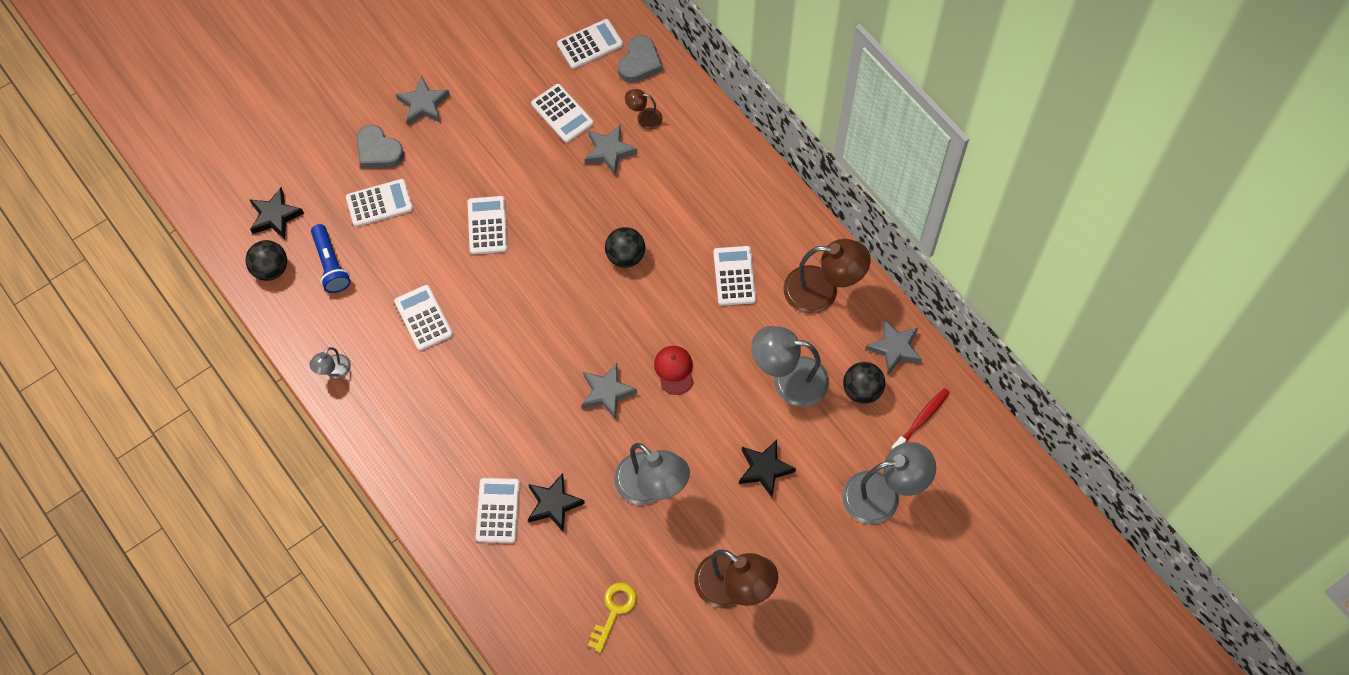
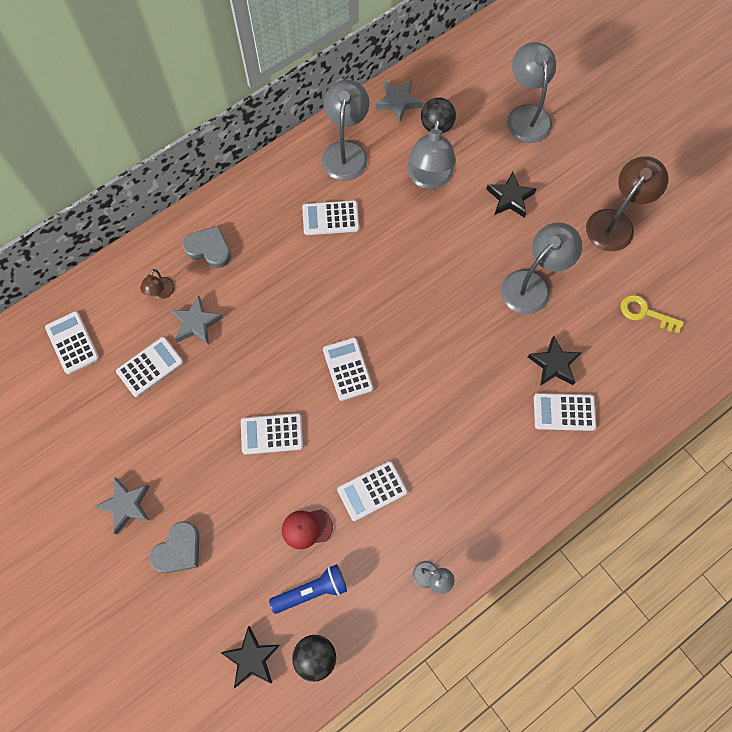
camera: 90 degrees left, 5 degrees up
(379, 203) = (241, 544): white calculator -> white calculator (347, 369)
(607, 392) = (445, 321): grey star -> none
(625, 256) = (308, 308): black ball -> none
(639, 62) = (99, 297): grey heart -> grey heart (209, 249)
(674, 370) = (422, 266): red cap -> red cap (307, 528)
(822, 291) = (346, 151): brown lamp -> grey lamp
(921, 419) = (460, 86): red toothbrush -> none

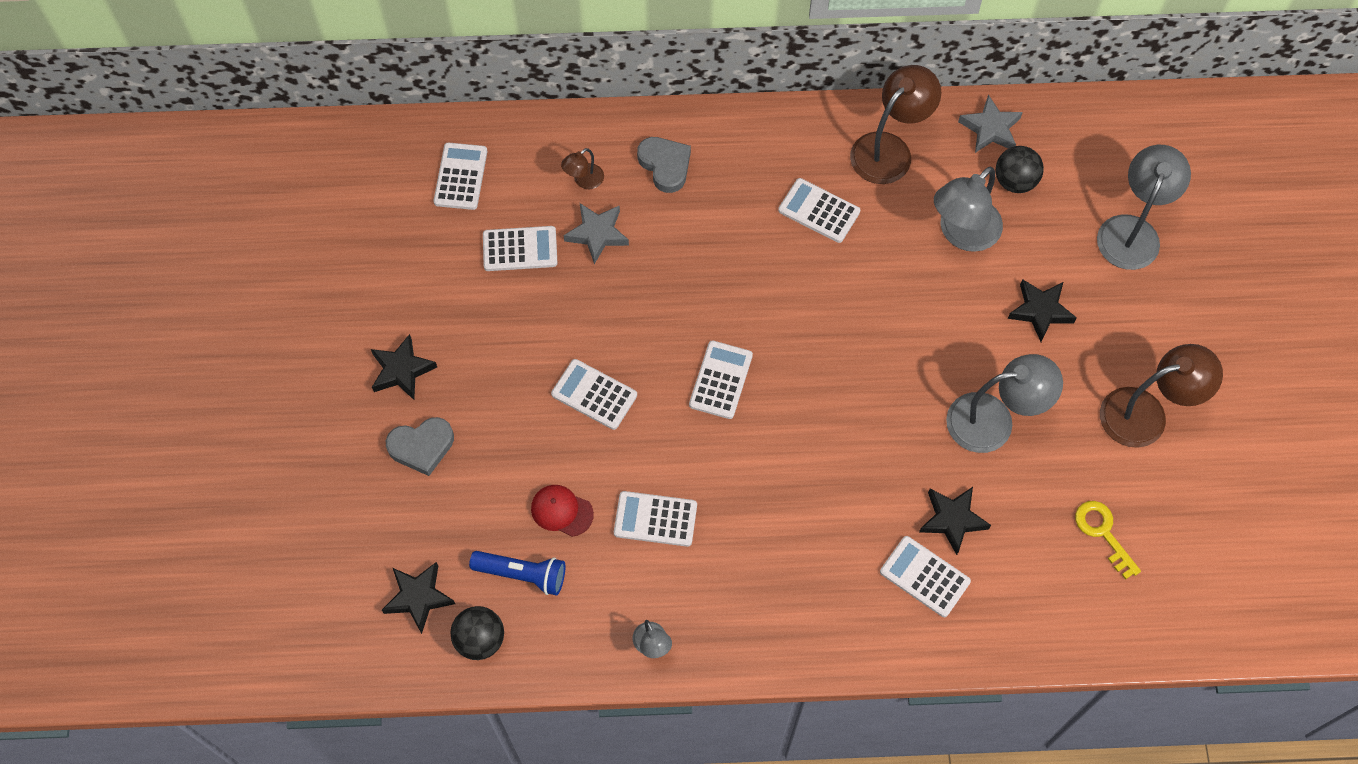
camera: 35 degrees right, 5 degrees down
(126, 505) = (401, 370): grey star -> black star
(346, 151) = (889, 149): grey lamp -> brown lamp

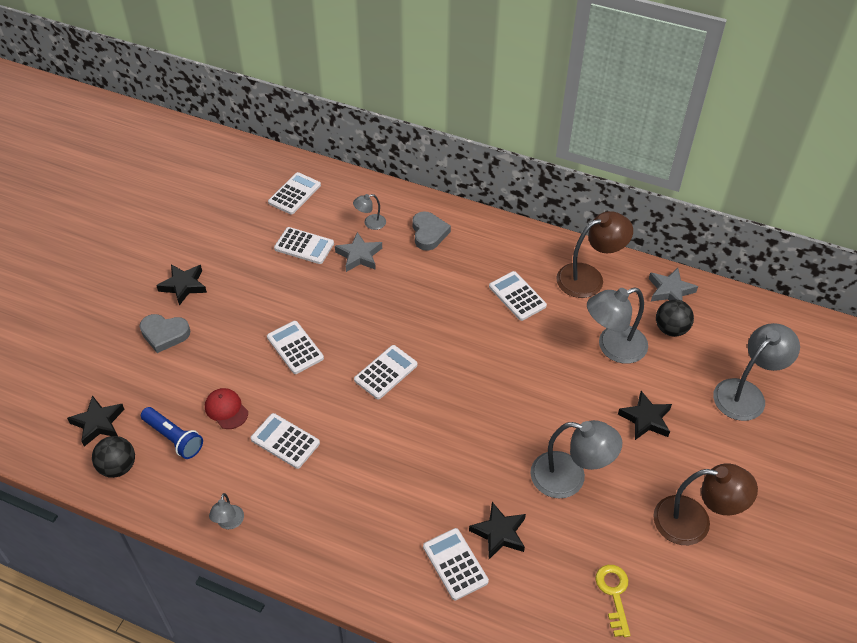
camera: 25 degrees right, 15 degrees down
(584, 181) = (370, 223): brown lamp -> grey lamp

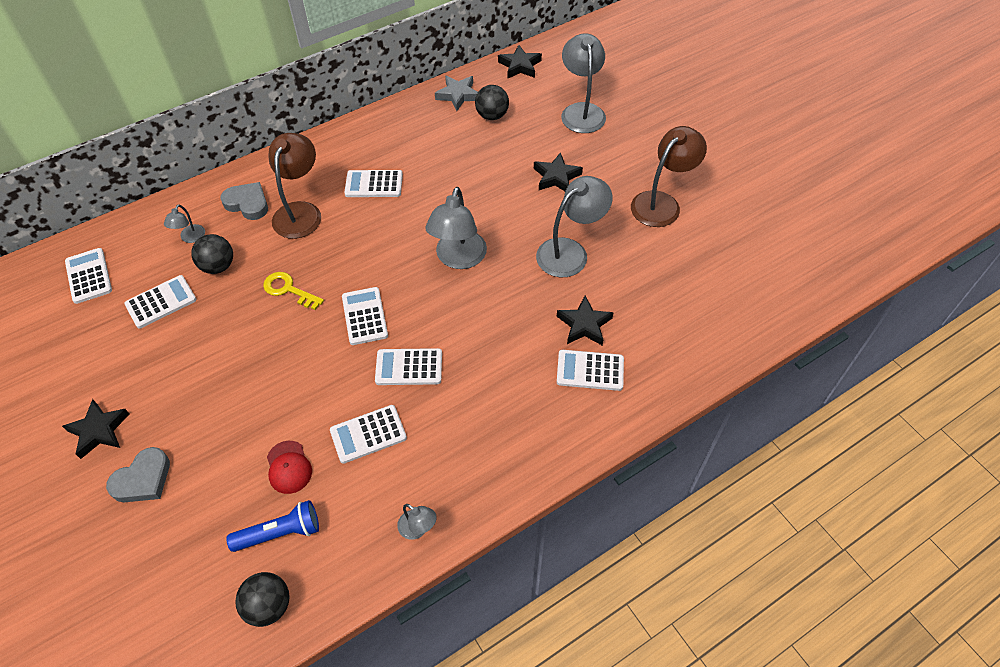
camera: 55 degrees left, 5 degrees up
(98, 423) = (196, 601): black star -> black star (520, 66)
(226, 409) = (289, 467): red cap -> red cap turned 105 degrees counterclockwise
(295, 347) = (272, 371): white calculator -> white calculator (409, 367)
(359, 256) = (218, 266): grey star -> black ball
(589, 277) = (400, 131): brown lamp -> brown lamp (300, 212)
(613, 347) = (477, 157): grey lamp -> grey lamp (458, 259)
(614, 594) = (686, 283): yellow key -> yellow key (288, 290)

